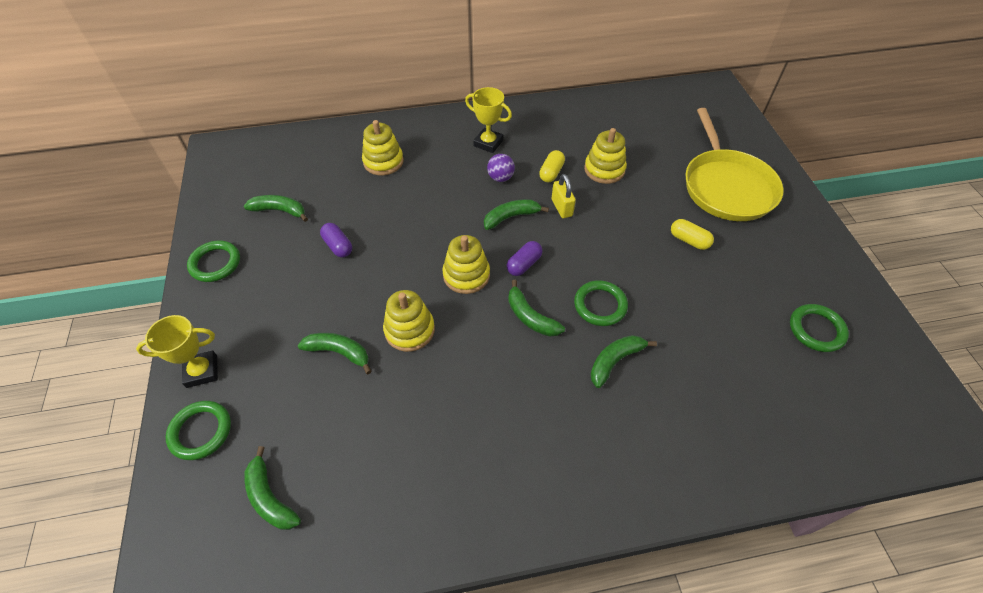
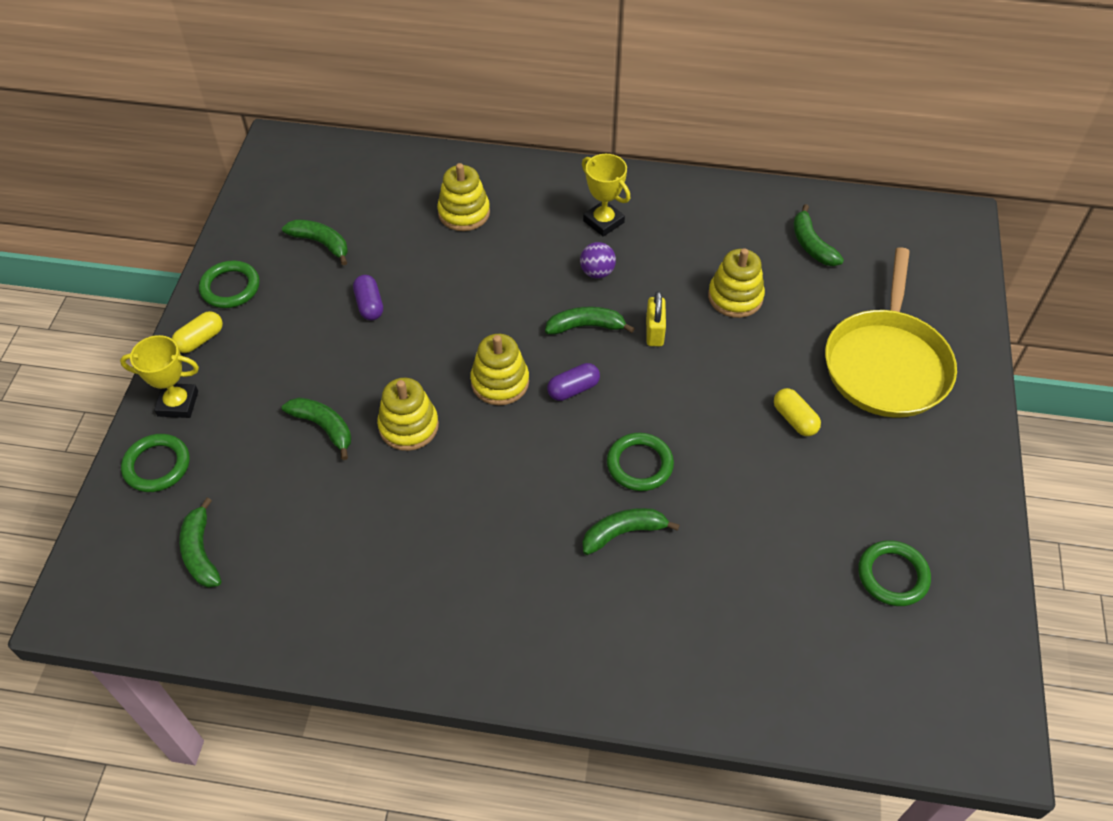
camera: 20 degrees right, 0 degrees up
(530, 317) = (551, 453): green banana -> green banana (811, 244)
(551, 173) = (664, 283): yellow capsule -> yellow capsule (200, 340)

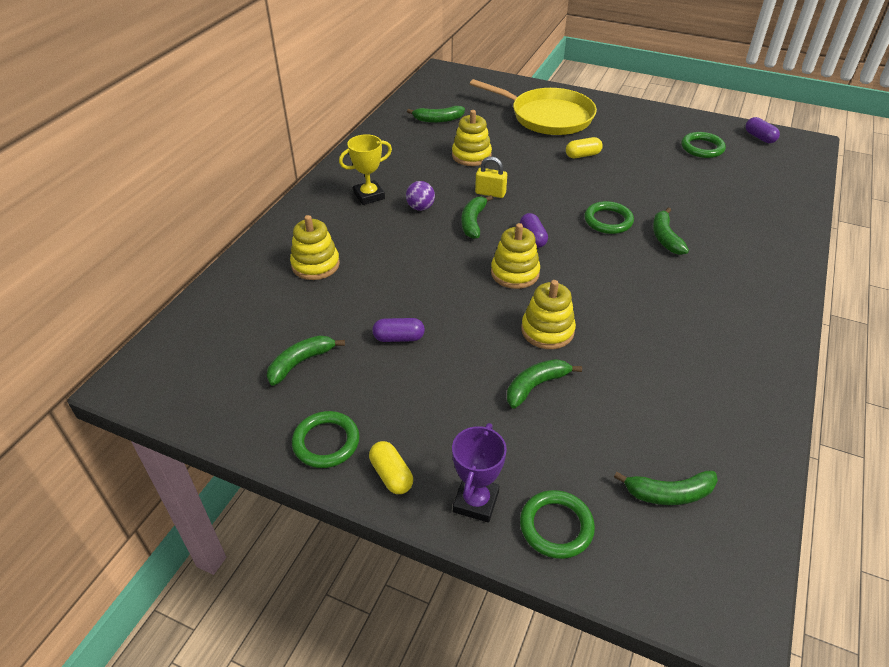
camera: 75 degrees left, 10 degrees down
(178, 403) = (476, 502): yellow trophy -> purple trophy
(974, 665) = (759, 137): none -> purple capsule

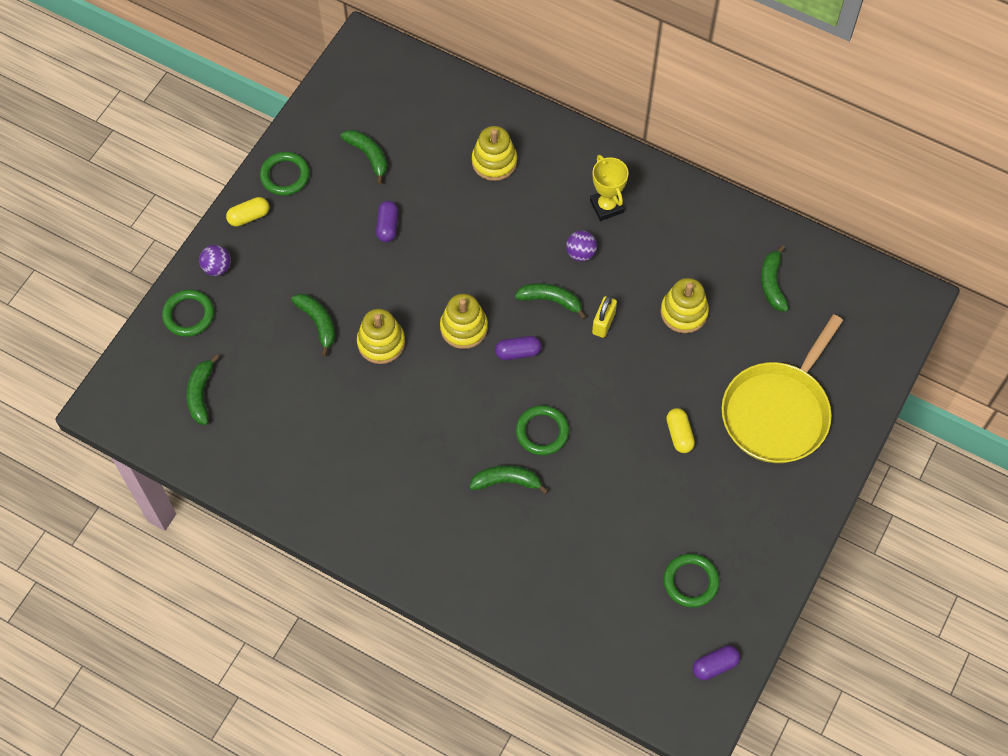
camera: 95 degrees right, 20 degrees up
(476, 502) = (217, 267): purple trophy -> purple ball

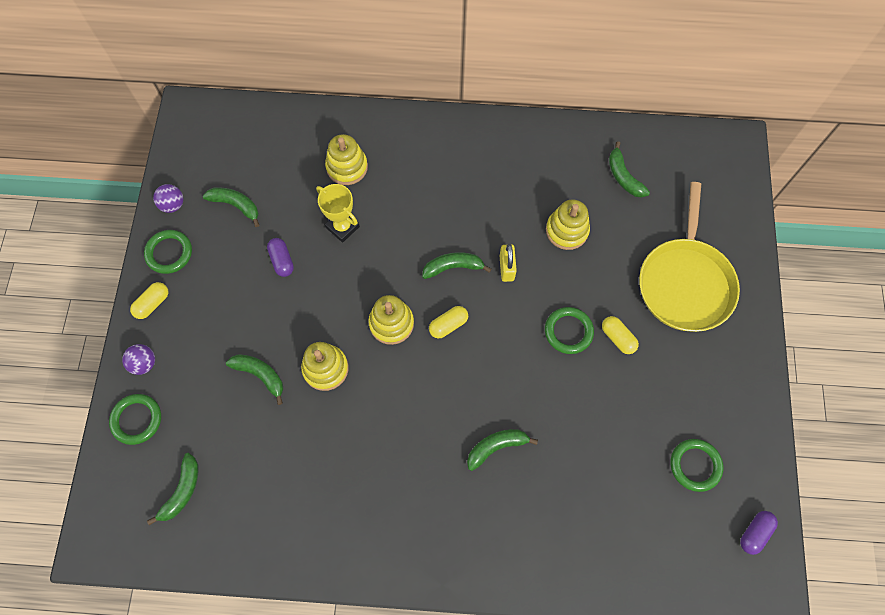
camera: 25 degrees left, 5 degrees up
(201, 394) = (182, 491): green banana -> green banana turned 135 degrees counterclockwise
(518, 352) = (448, 325): purple capsule -> yellow capsule
(542, 432) = (504, 387): green ring -> green ring (568, 331)
(581, 253) = (458, 216): purple ball -> purple ball (173, 205)
(606, 206) = (459, 167): yellow trophy -> yellow trophy (342, 227)

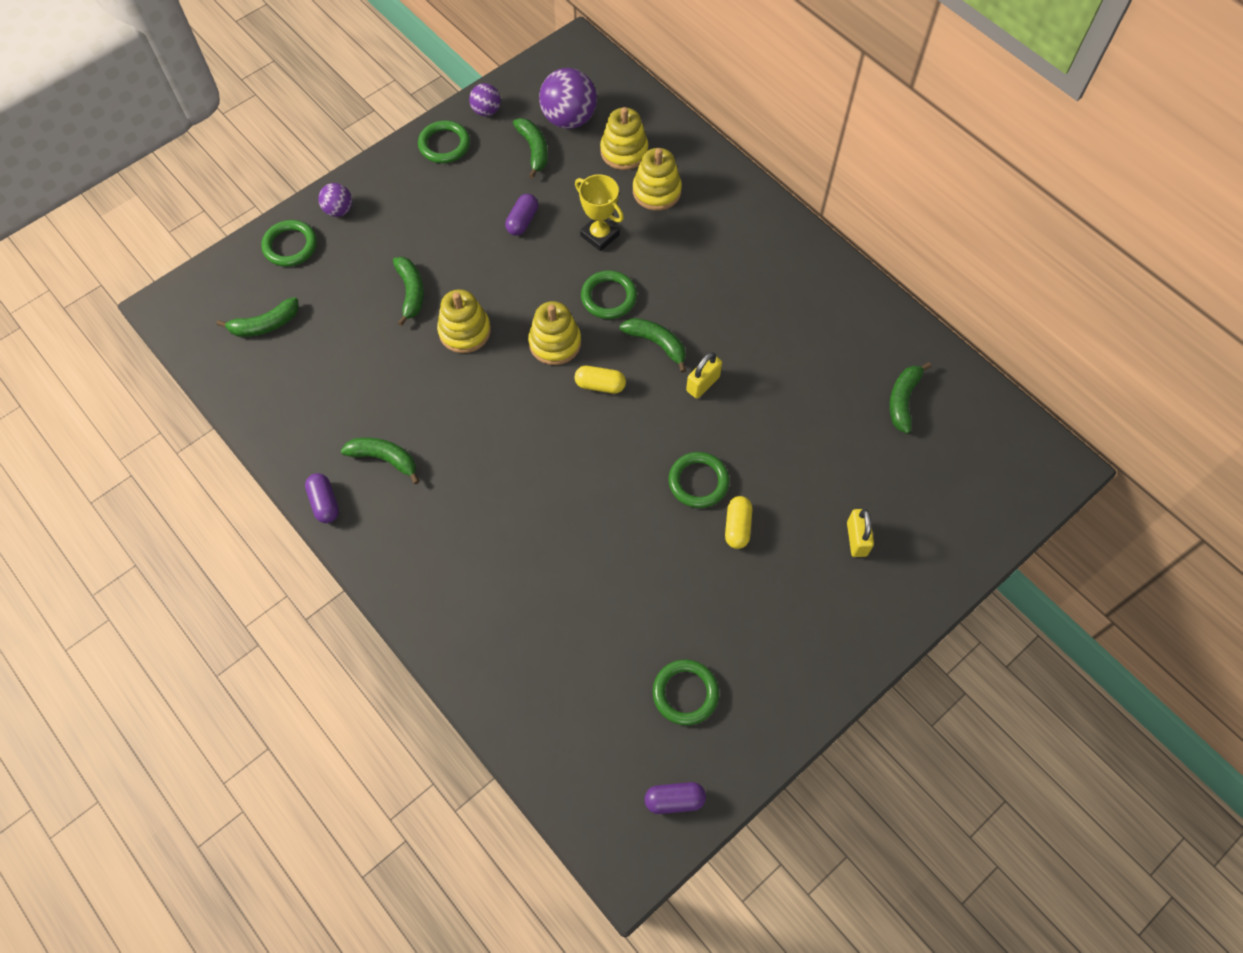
camera: 45 degrees right, 5 degrees down
(153, 304) = (392, 172): yellow capsule -> none
(237, 164) = (569, 119): none -> purple ball
(342, 227) = (600, 235): yellow trophy -> yellow trophy turned 45 degrees counterclockwise
(361, 569) = (325, 503): none -> purple capsule
(392, 263) = (608, 297): none -> green ring
(496, 447) = (530, 514): green banana -> green banana (384, 459)
(567, 230) = (794, 400): yellow stacking toy -> yellow stacking toy (624, 151)
(685, 283) = (857, 539): yellow pan -> yellow padlock

